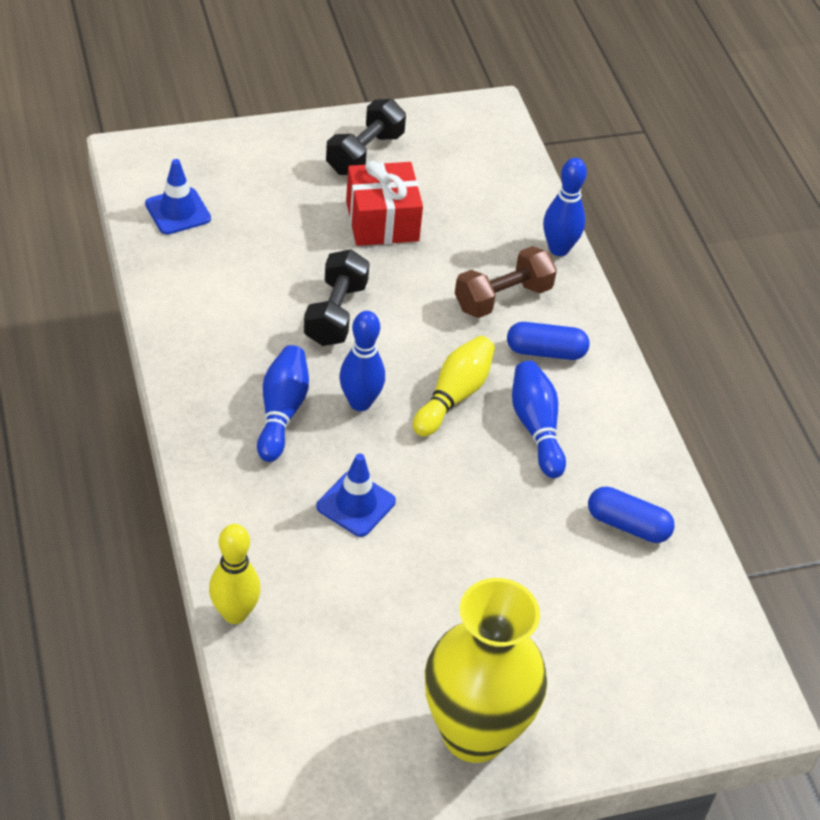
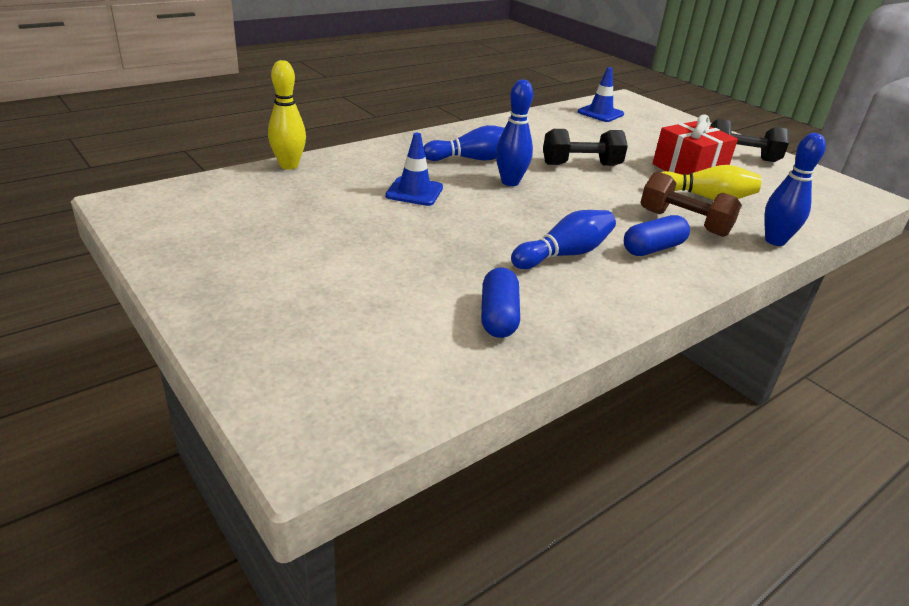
camera: 70 degrees right, 15 degrees down
(454, 396) = (557, 215): yellow bowling pin -> yellow bowling pin (705, 197)
(474, 733) = (214, 265): yellow vase -> none
(545, 351) = (653, 248): blue capsule -> blue capsule turned 75 degrees clockwise

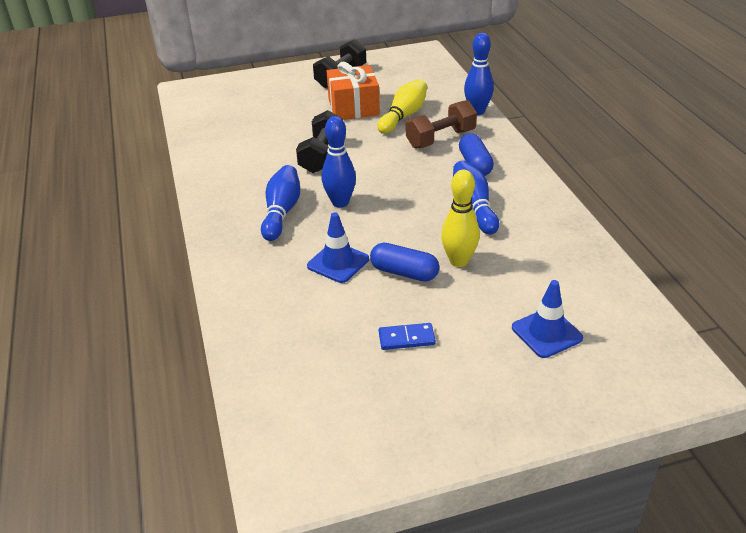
camera: 65 degrees left, 5 degrees up
(289, 165) = (239, 341): yellow bowling pin -> yellow bowling pin (459, 261)
(317, 236) = (406, 338): none -> blue domino
(498, 316) = (553, 260): blue capsule -> blue capsule (404, 272)
(600, 113) = (213, 113): blue traffic cone -> blue traffic cone (546, 333)
(688, 169) = (353, 107): red gift -> orange gift

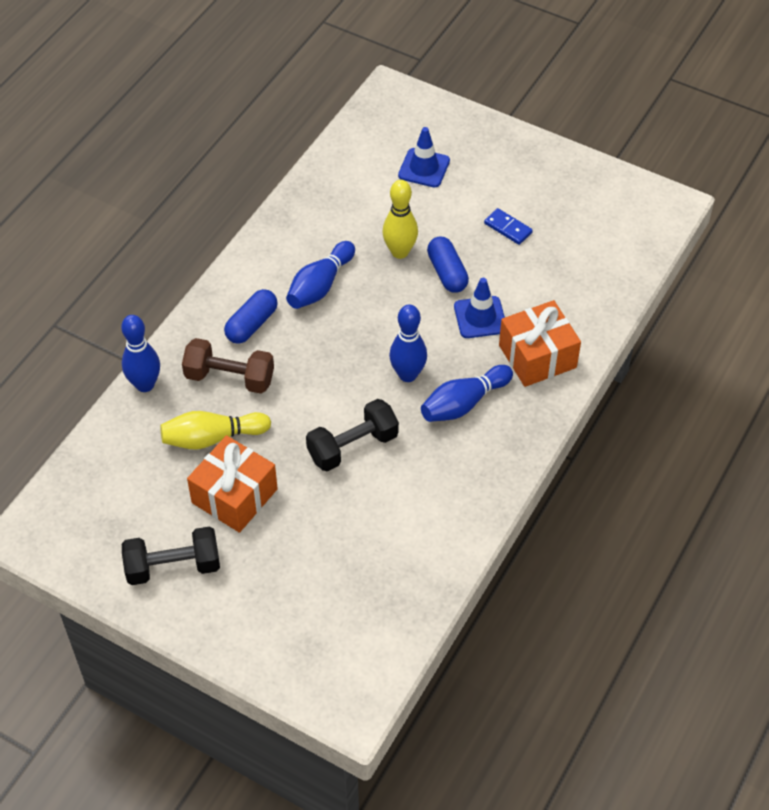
camera: 135 degrees left, 15 degrees up
(263, 268) = (537, 356): none -> orange gift

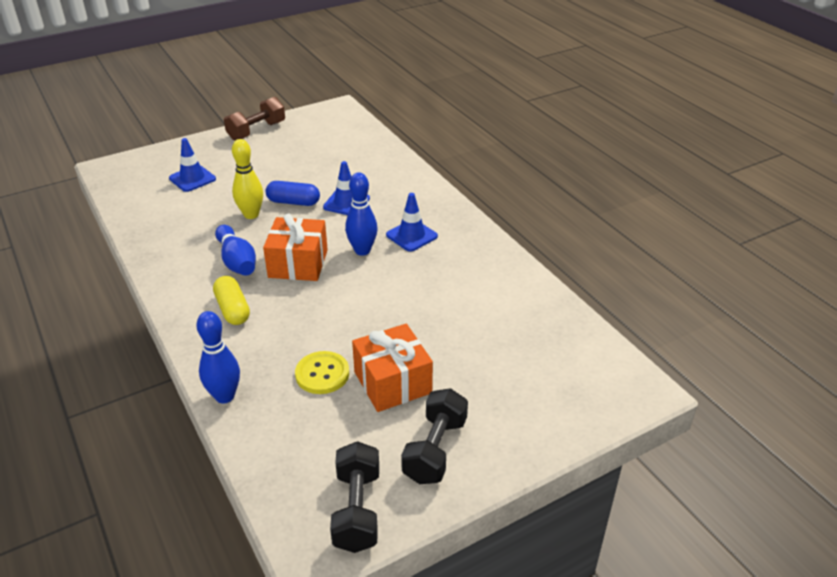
camera: 60 degrees left, 15 degrees down
(212, 438) = (322, 374): yellow bowling pin -> yellow button
(229, 378) = (272, 341): brown dumbbell -> brown dumbbell (256, 131)
(251, 324) = (232, 309): blue capsule -> yellow capsule
(352, 446) = (401, 300): black dumbbell -> black dumbbell (357, 510)
(464, 403) = (411, 236): blue bowling pin -> blue traffic cone
(508, 228) = (286, 166): blue domino -> none
(537, 356) = (402, 193): orange gift -> orange gift (298, 263)

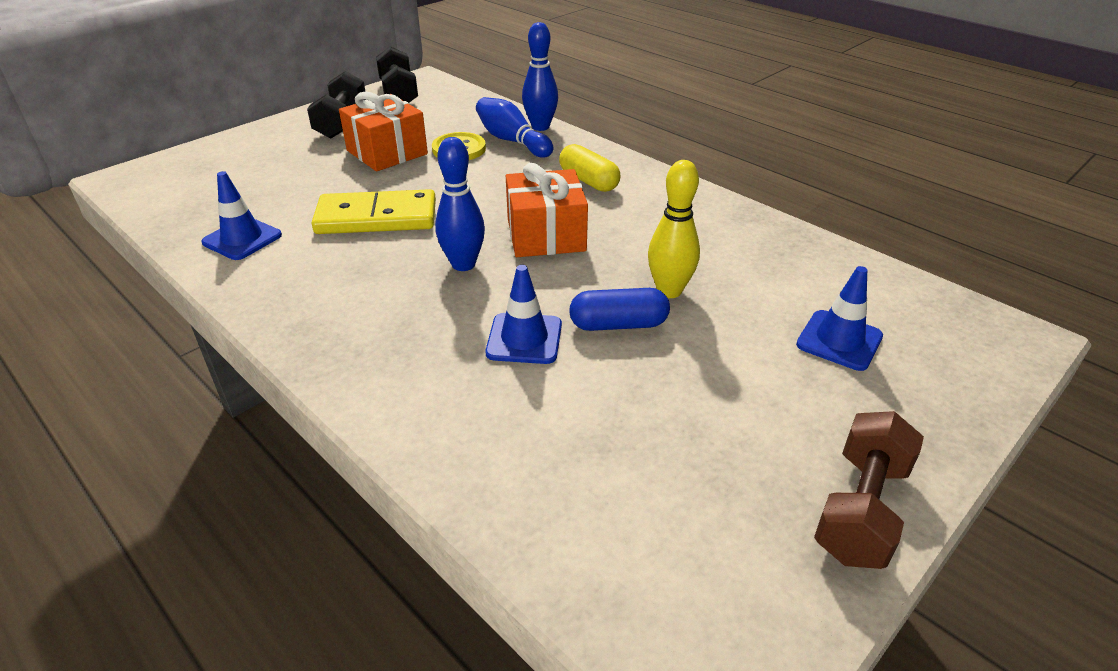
camera: 165 degrees right, 0 degrees up
(237, 261) = (629, 226): blue bowling pin -> blue bowling pin (512, 141)
(411, 236) = (392, 298): blue traffic cone -> blue traffic cone (242, 239)
(413, 300) = (376, 218): none -> yellow domino

